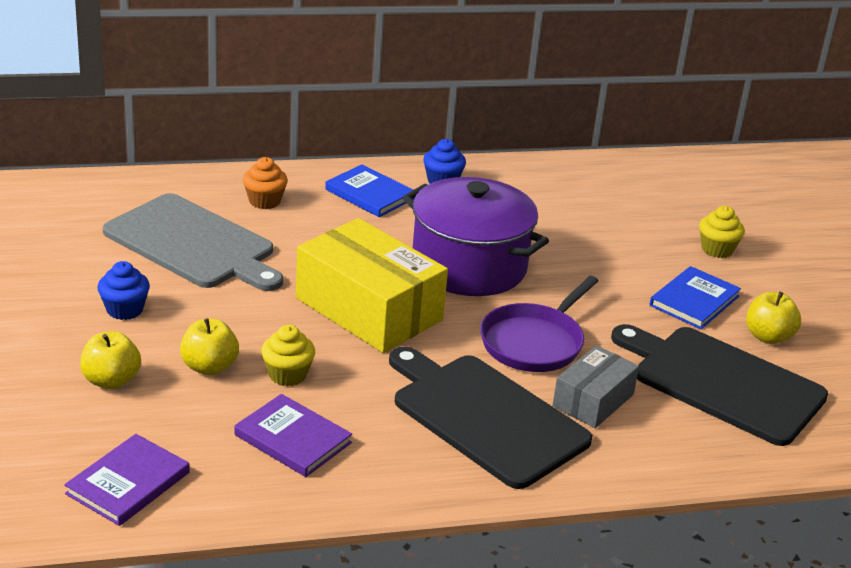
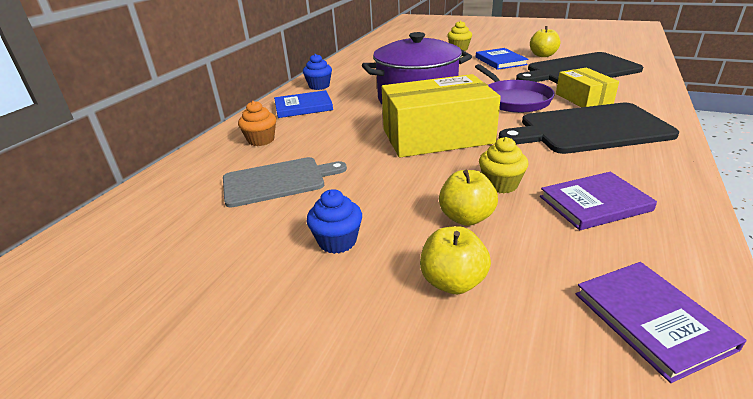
camera: 50 degrees left, 0 degrees up
(193, 244) = (278, 181): grey cutting board -> grey cutting board, size x0.67
(593, 400) = (583, 99): grey box -> yellow box

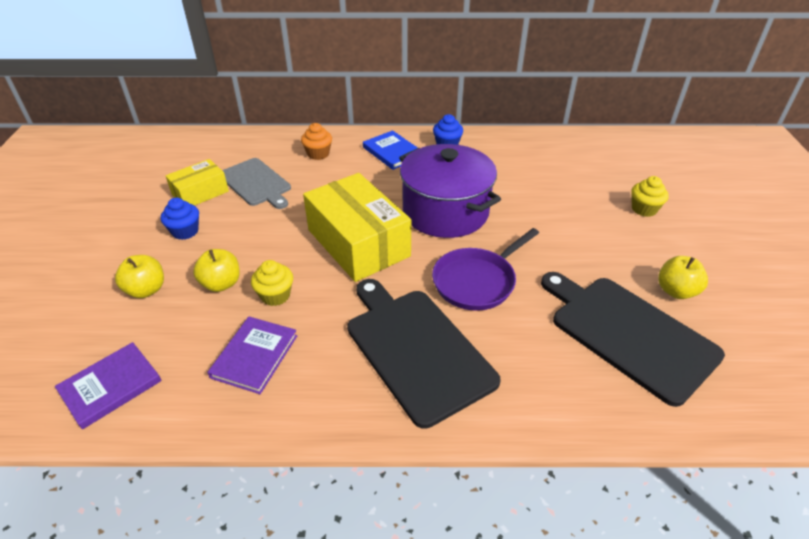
camera: 65 degrees right, 10 degrees up
(500, 61) = (617, 253): blue book -> none
(583, 99) = (511, 341): yellow box -> yellow box (200, 193)
(595, 203) = (254, 356): purple book -> purple book turned 60 degrees clockwise

